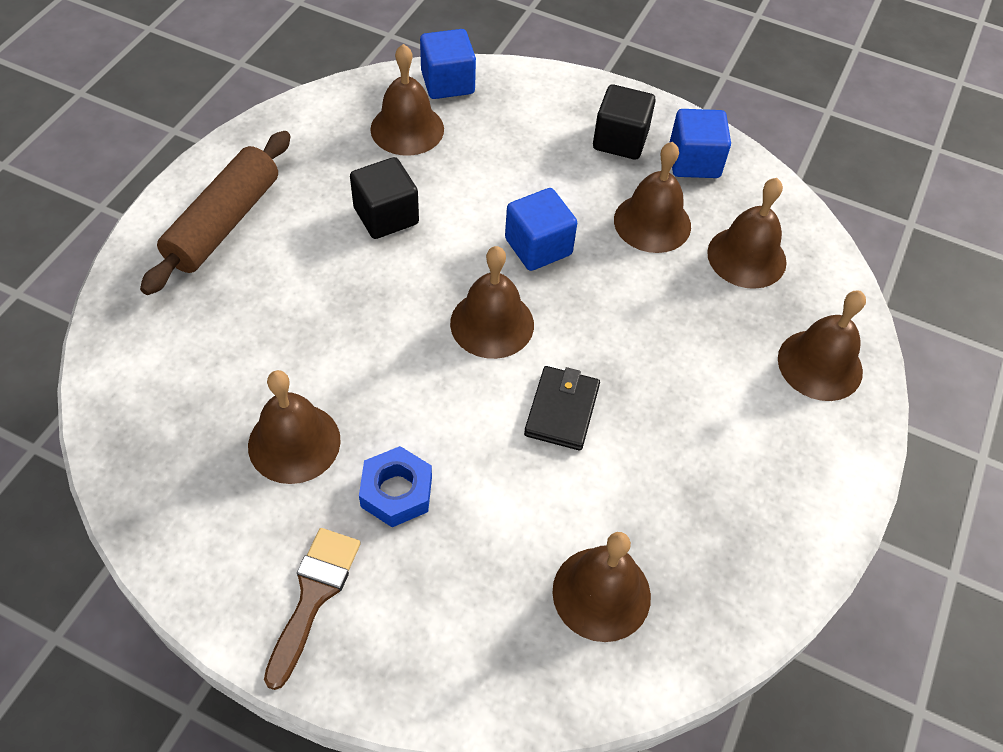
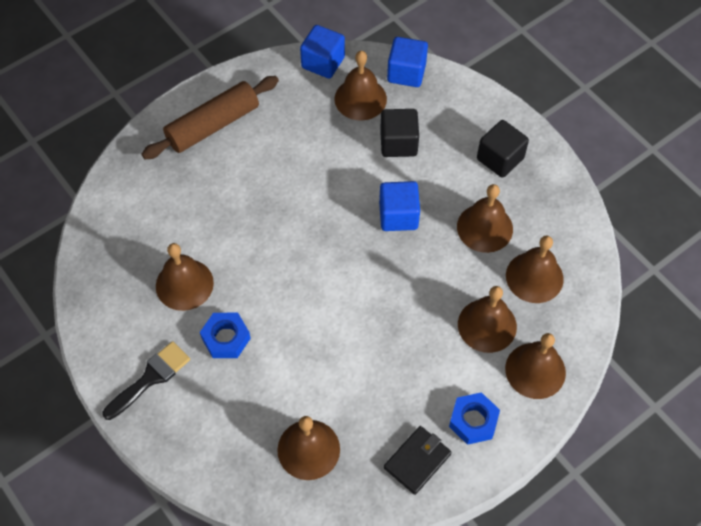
camera: 30 degrees right, 5 degrees up
(313, 596) = (151, 378): brown brush -> black brush
(386, 216) = (313, 157): black cube -> black cube (398, 143)
(492, 323) = (339, 256): brown bell -> brown bell (487, 325)
(562, 410) = (350, 330): black wallet -> black wallet (417, 461)
(694, 161) = (542, 194): blue cube -> blue cube (323, 62)
(788, 458) = (473, 421): none -> blue nut

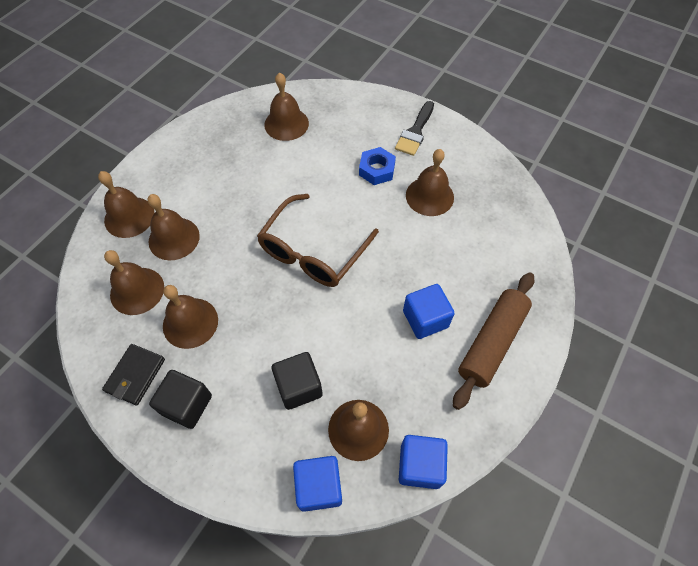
camera: 160 degrees right, 0 degrees up
(340, 261) = (313, 251): none -> brown glasses
(398, 216) = (275, 308): blue cube -> blue cube (425, 319)
(417, 461) = (209, 137): black wallet -> black wallet (135, 375)
(473, 421) = (173, 171): blue nut -> none

